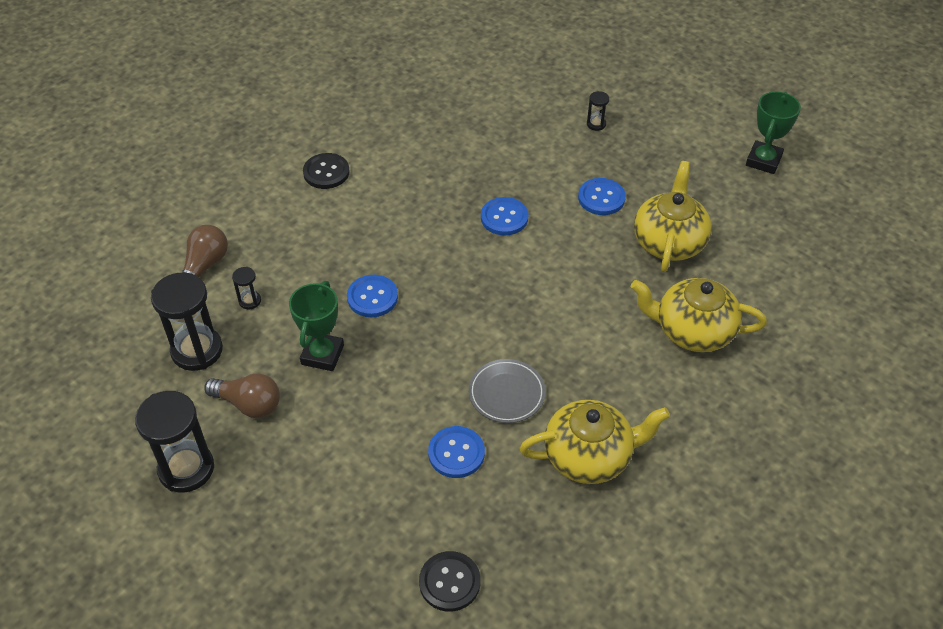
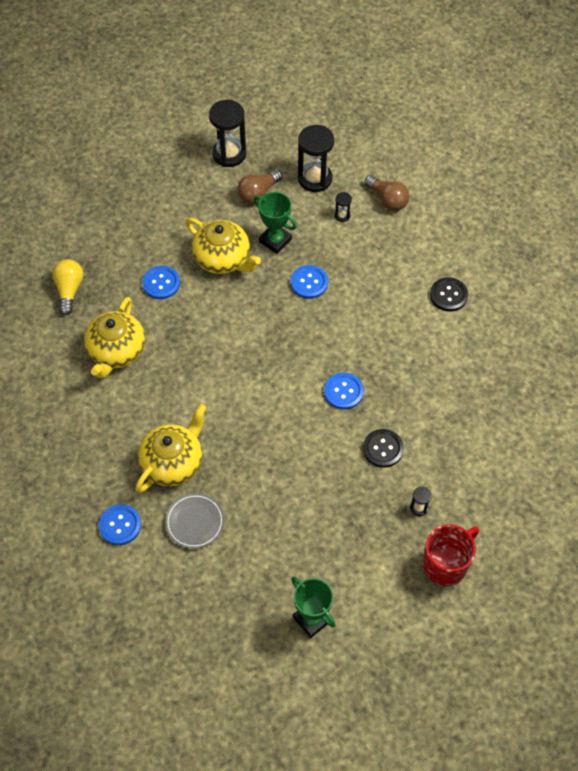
camera: 115 degrees right, 10 degrees up
(449, 582) = (83, 249): black button -> black button (383, 449)
(506, 393) = (188, 327): grey plate -> grey plate (195, 522)
(529, 563) = (69, 290): none -> yellow light bulb
(601, 198) = (331, 468): blue button -> blue button (120, 525)
(638, 92) = (446, 564): none -> red mug
(669, 241) = (262, 492): yellow teapot -> yellow teapot (223, 259)

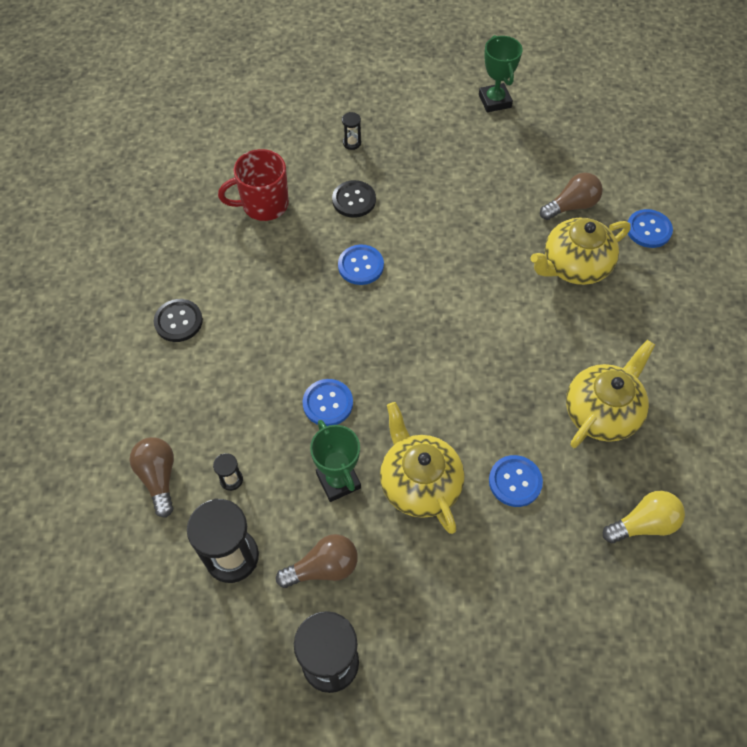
camera: 155 degrees left, 0 degrees up
(69, 290) = (643, 524): yellow light bulb -> yellow light bulb turned 135 degrees counterclockwise
(195, 522) = (571, 206): grey plate -> brown light bulb
(446, 564) = (356, 97): red mug -> red mug (263, 205)

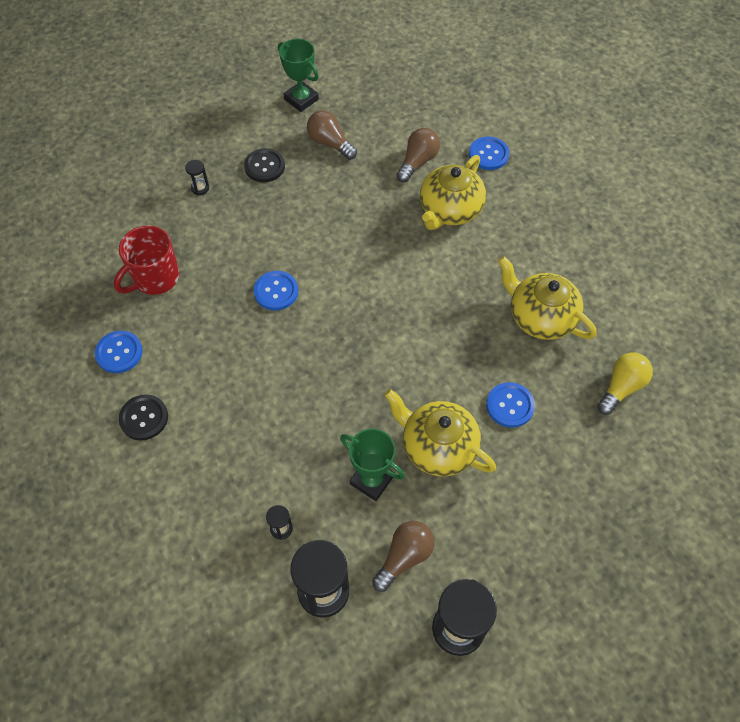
camera: 30 degrees left, 0 degrees up
(159, 477) = (216, 562): brown light bulb -> brown light bulb (330, 143)
(328, 403) = (322, 421): blue button -> blue button (119, 353)
(354, 200) = (234, 237): black button -> black button (264, 166)
(601, 412) = (540, 317): yellow teapot -> yellow teapot turned 60 degrees counterclockwise

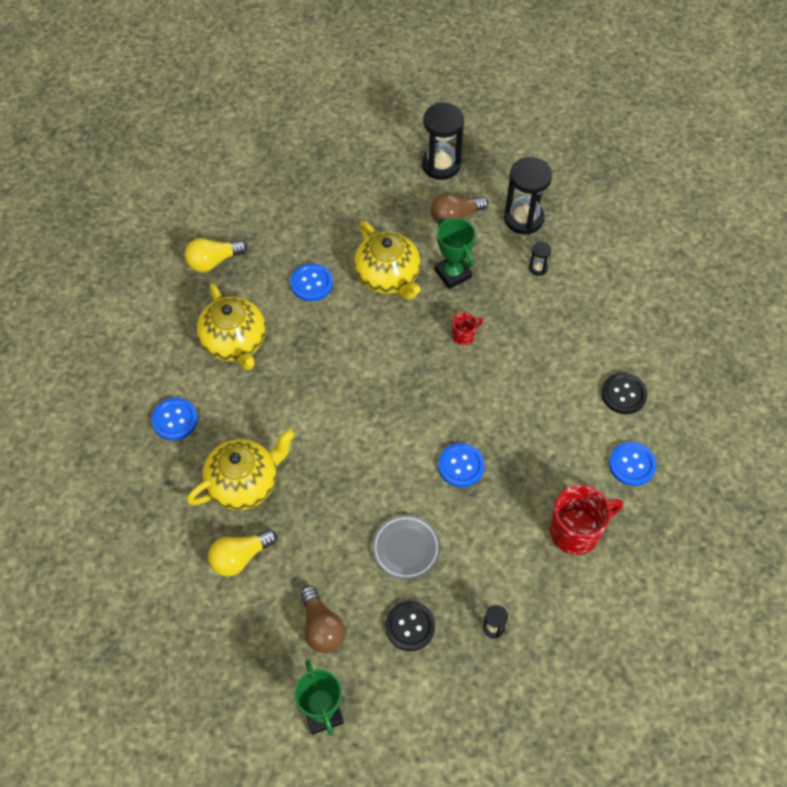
camera: 155 degrees left, 0 degrees up
(293, 214) = (406, 548): none -> grey plate
(327, 414) = (464, 336): none -> red mug
(418, 162) = (240, 557): brown light bulb -> yellow light bulb
(488, 154) = (160, 533): blue button -> blue button (175, 420)

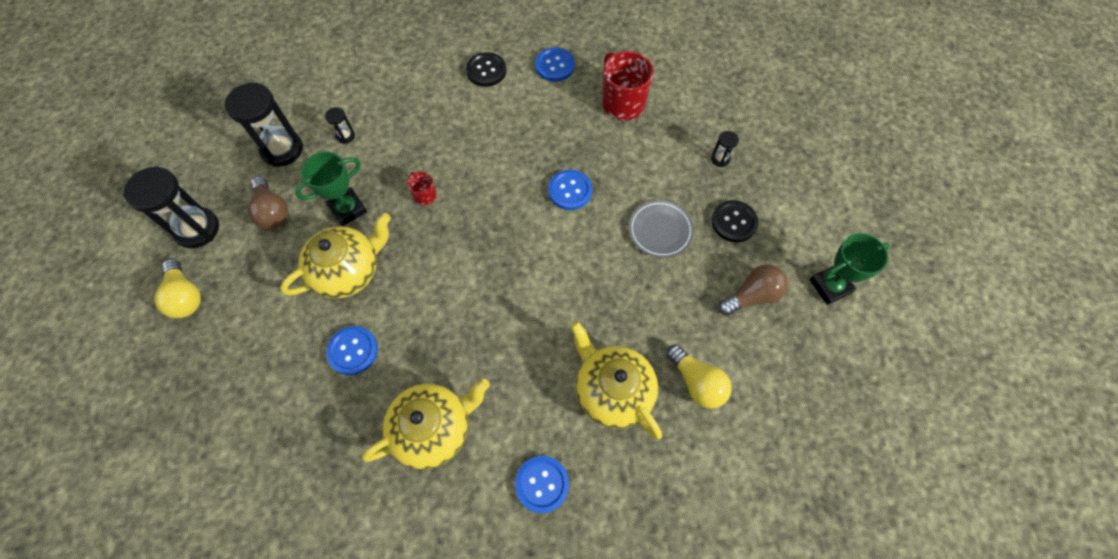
camera: 95 degrees left, 5 degrees up
(213, 261) = (312, 475): yellow light bulb -> yellow light bulb (185, 296)

